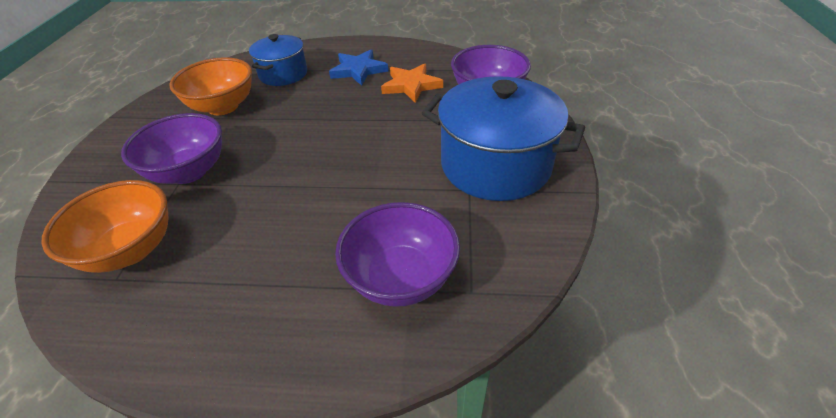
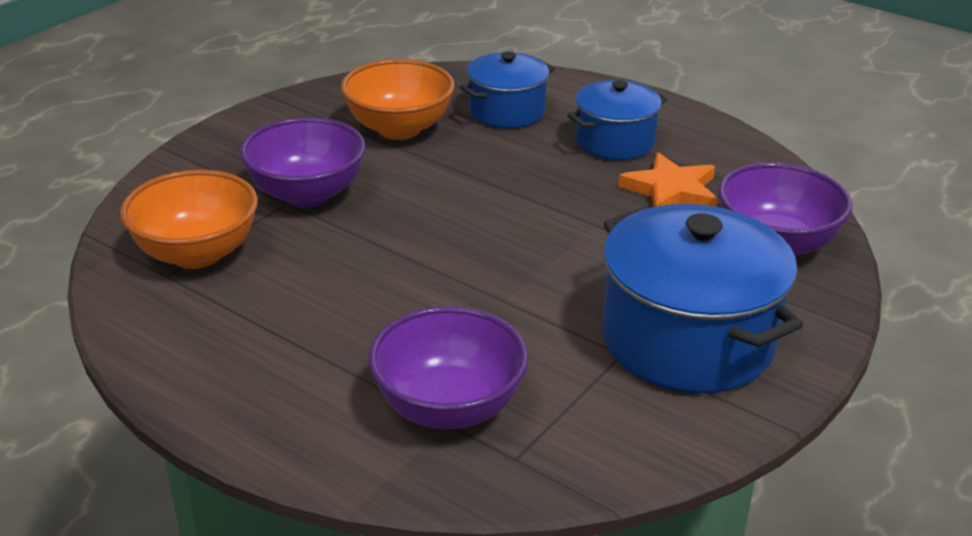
camera: 30 degrees right, 10 degrees down
(358, 70) = (615, 141): blue star -> blue pot

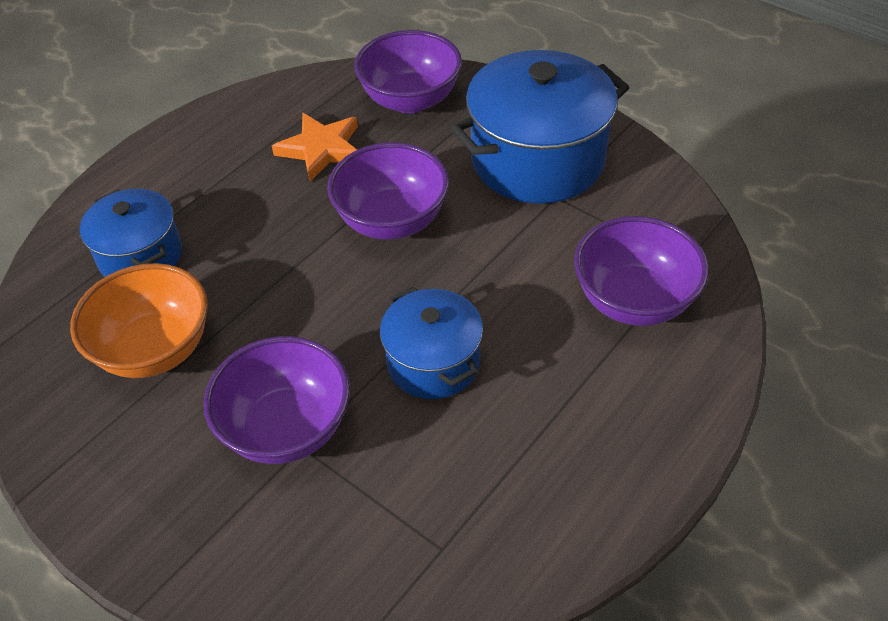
camera: 85 degrees left, 15 degrees up
(197, 253) = (400, 524): orange bowl -> none
(566, 237) = (392, 220): none -> purple bowl
(615, 141) = (226, 178): blue pot -> blue pot (433, 362)

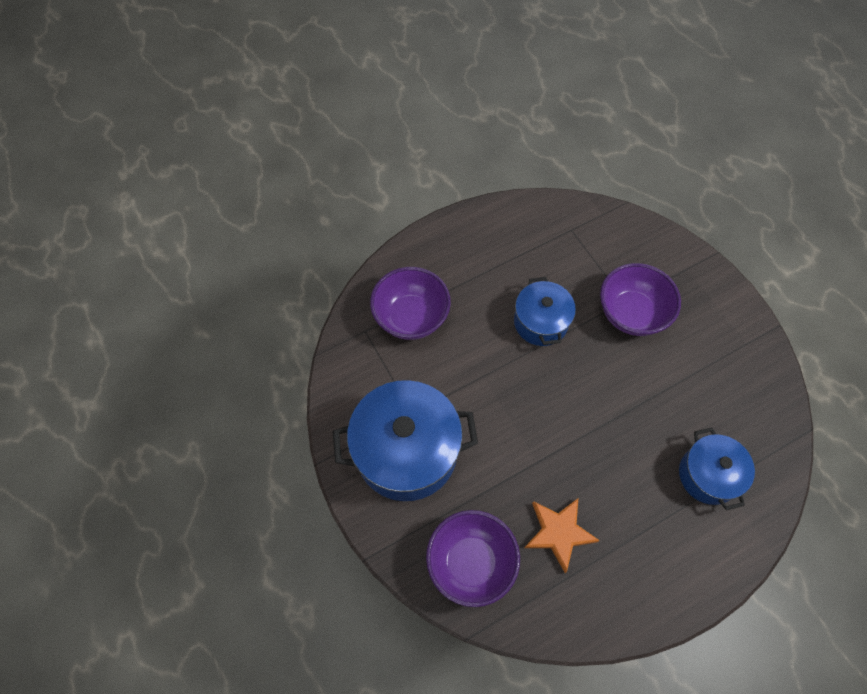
camera: 160 degrees left, 15 degrees up
(155, 349) = (701, 393): orange bowl -> none
(392, 220) = (529, 437): purple bowl -> none

